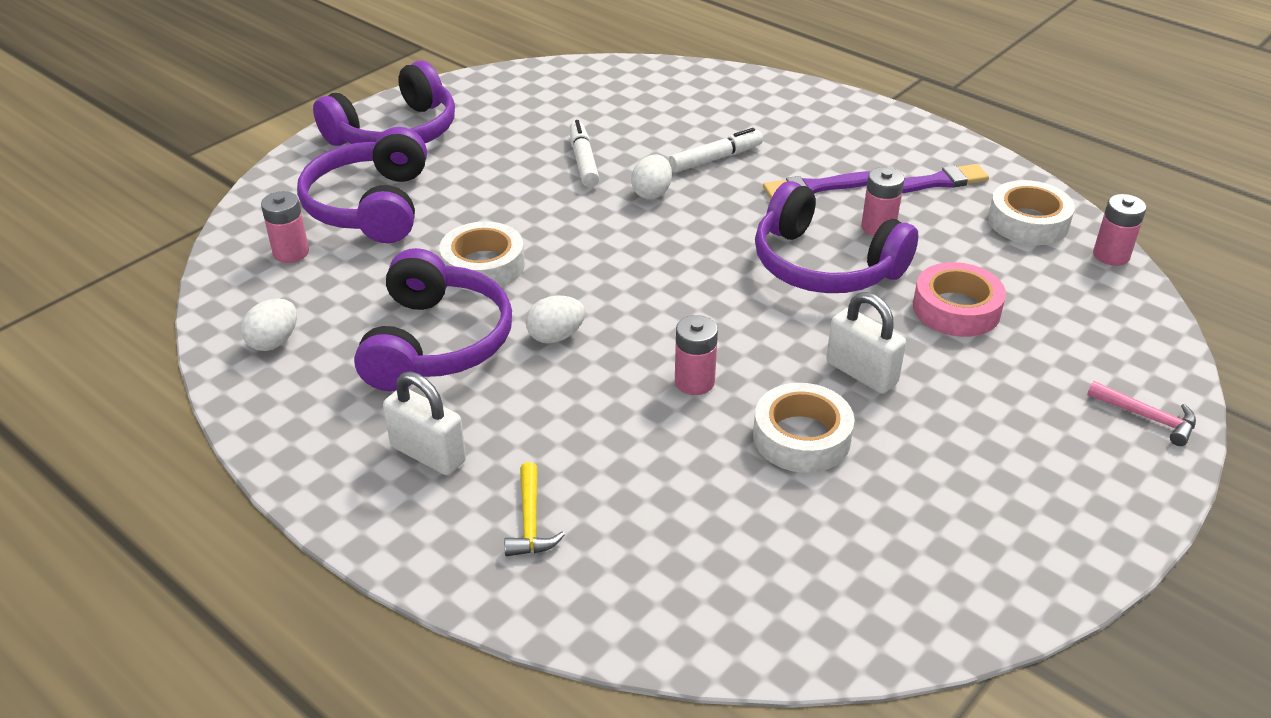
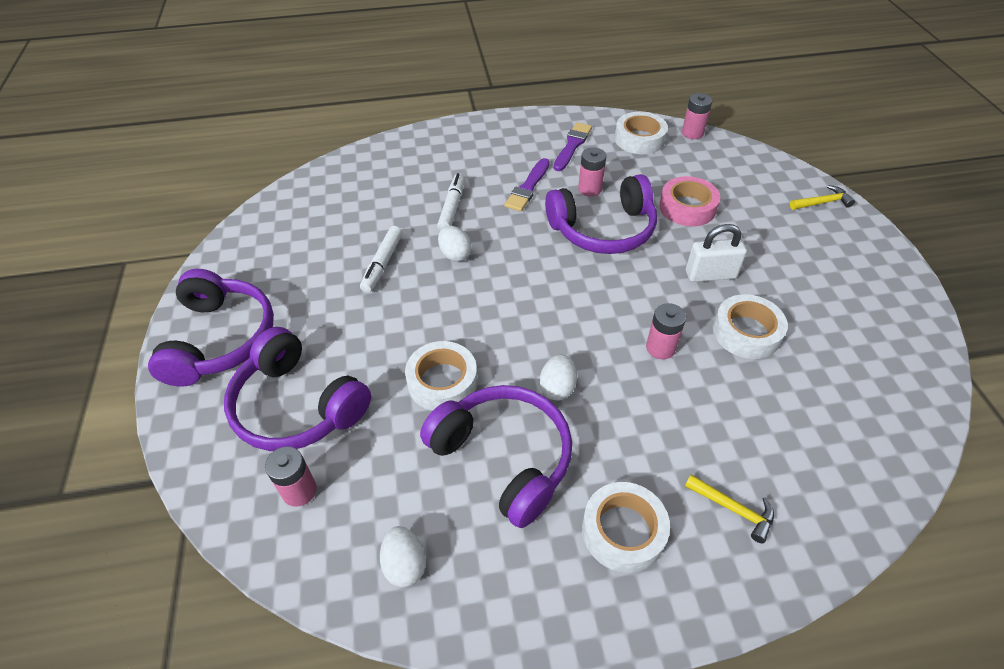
camera: 50 degrees left, 10 degrees up
(428, 454) = (623, 531): white padlock -> white tape
(583, 161) = (382, 264): white marker -> white marker turned 105 degrees counterclockwise
(1147, 417) = (822, 202): pink hammer -> yellow hammer

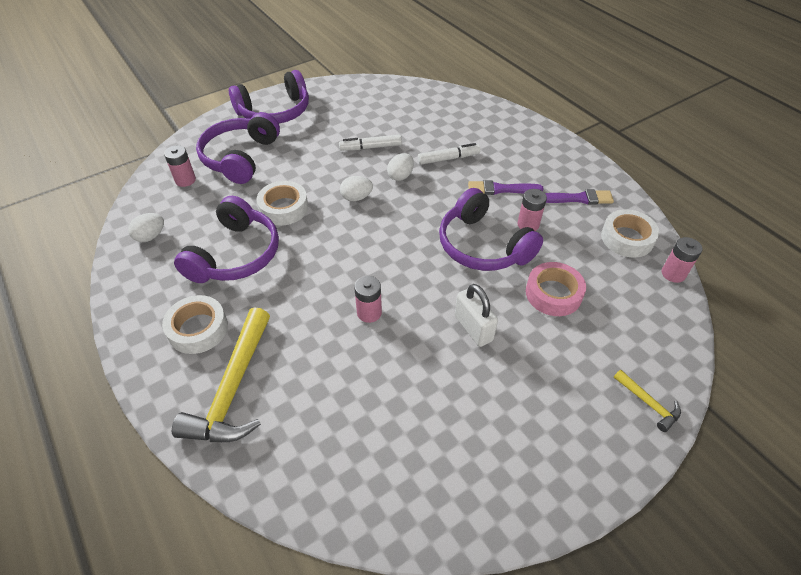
camera: 65 degrees right, 0 degrees up
(557, 387) = (303, 264): white egg -> white egg (356, 198)
(733, 509) = (233, 389): yellow hammer -> yellow hammer, size x2.16
(746, 332) = (416, 367): white tape -> none

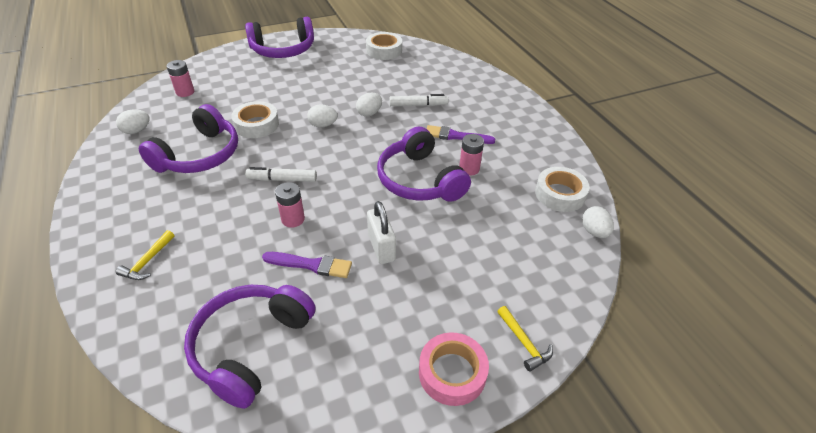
camera: 10 degrees right, 5 degrees down
(198, 329) = (141, 208): white tape -> white tape (384, 50)
(233, 389) = (147, 261): yellow hammer -> yellow hammer, size x0.46
(240, 157) = (238, 81): purple headphones -> purple headphones (251, 346)
(370, 147) = (352, 87): white marker -> white marker (282, 179)
(553, 294) = (469, 230): pink tape -> pink tape (452, 373)
(578, 198) = (525, 154): purple brush -> purple brush (311, 265)
(673, 274) = (594, 231): pink battery -> white egg

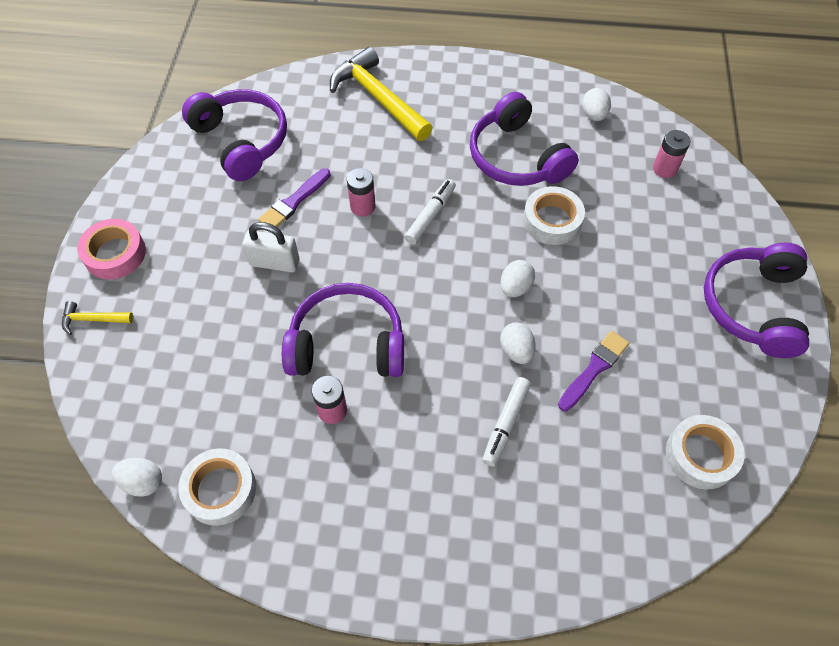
camera: 120 degrees right, 15 degrees up
(147, 261) = (378, 98): yellow hammer -> yellow hammer, size x2.16
(456, 136) = (405, 433): purple brush -> purple brush (594, 369)

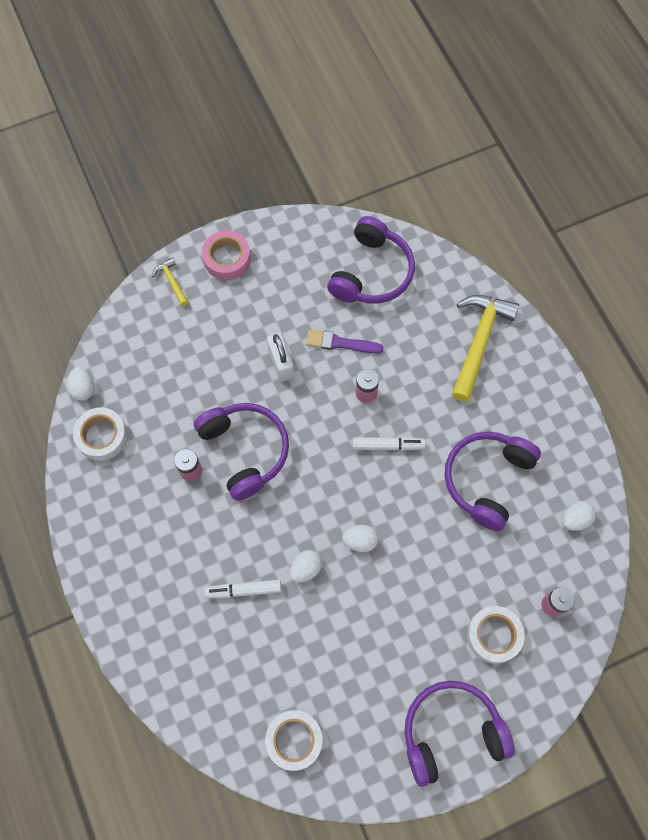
camera: 60 degrees right, 10 degrees up
(552, 220) = (439, 538): white tape -> white tape (493, 635)
(594, 369) = (322, 632): purple brush -> none

